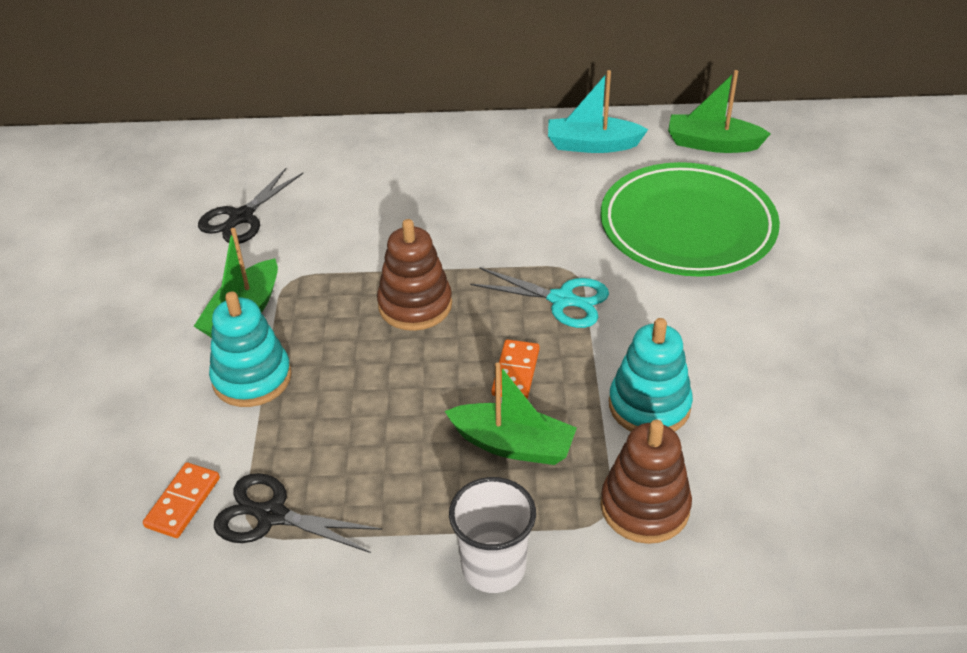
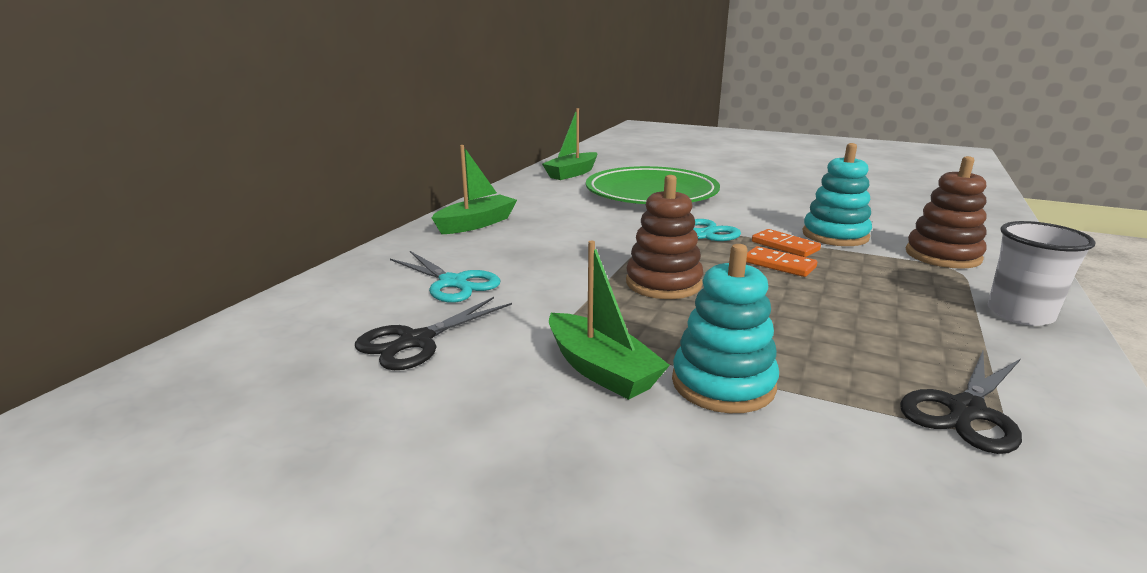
camera: 65 degrees left, 20 degrees down
(183, 502) = (946, 475): orange domino -> orange domino (785, 246)
(241, 217) = (416, 341): black scissors -> black scissors turned 75 degrees clockwise
(342, 192) = (453, 283): none -> turquoise scissors
(513, 445) = (868, 281): green boat -> green boat (476, 224)
(592, 145) = (526, 196): turquoise boat -> none

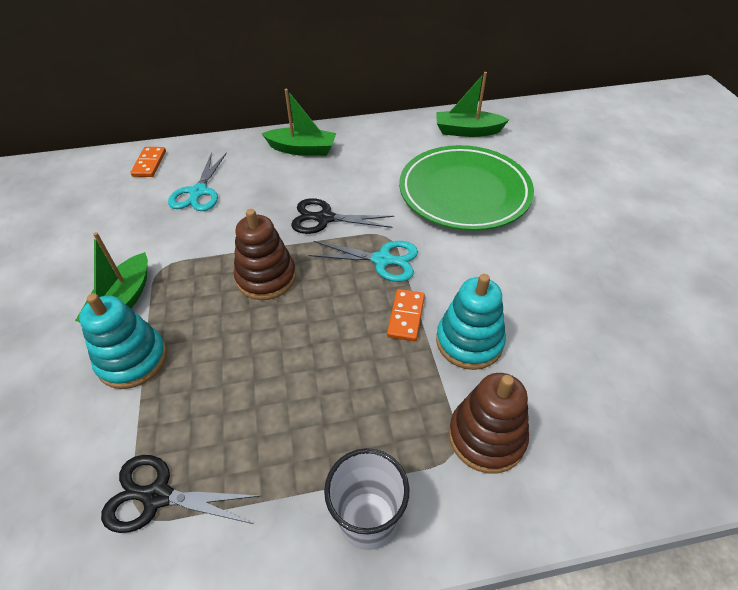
camera: 55 degrees right, 25 degrees up
(416, 341) = (118, 220): black scissors -> black scissors (325, 218)
(779, 265) = (356, 326): orange domino -> orange domino (149, 164)

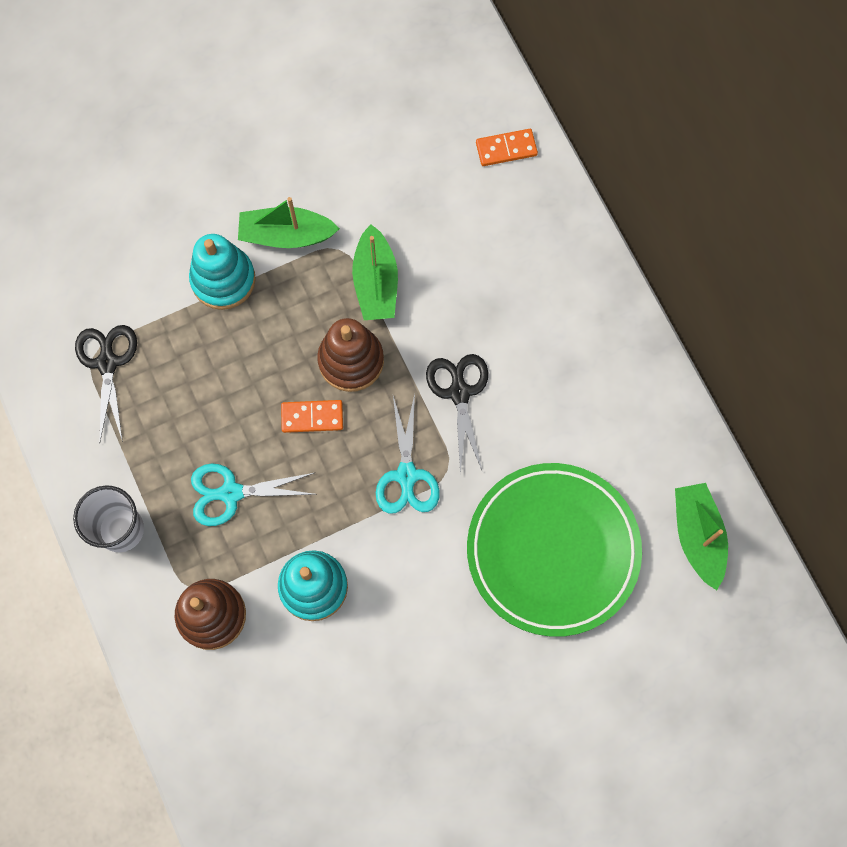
camera: 75 degrees right, 25 degrees up
(198, 192) = (468, 231): turquoise scissors -> turquoise scissors (231, 493)
(302, 149) = (588, 322): green boat -> green boat (375, 283)
(406, 316) = (331, 517): orange domino -> orange domino (312, 417)

